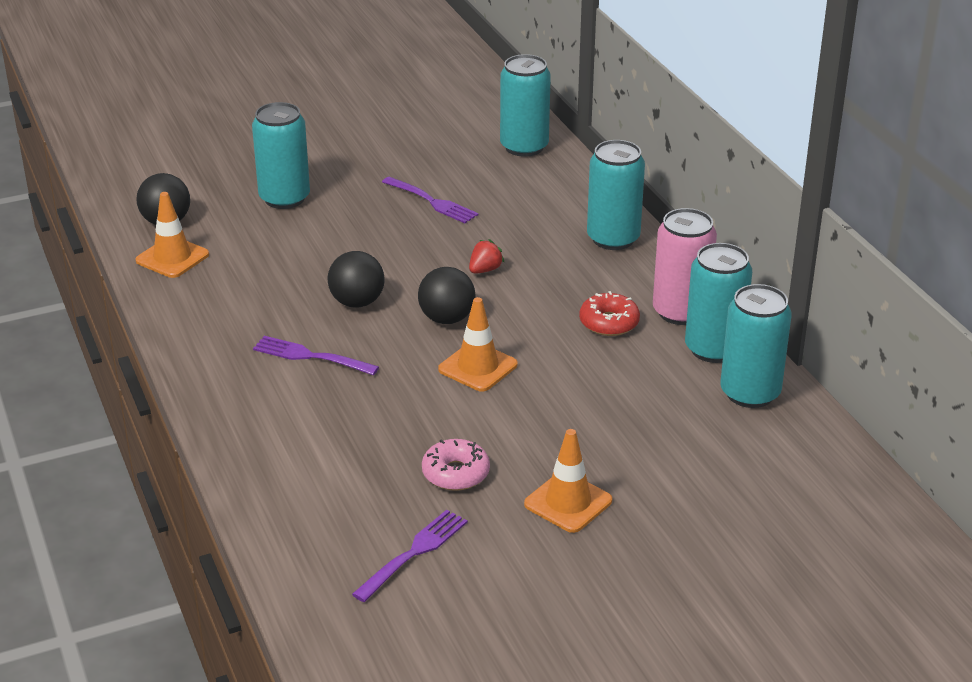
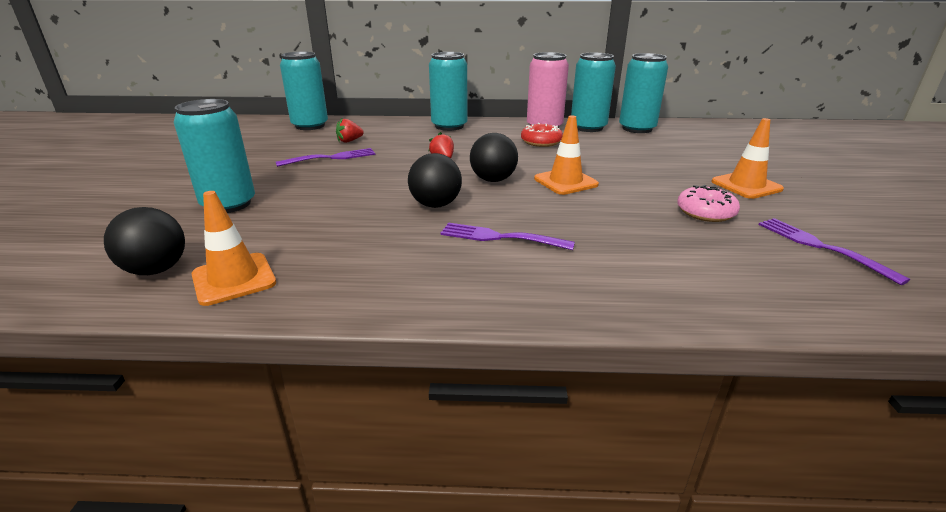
camera: 65 degrees left, 5 degrees down
(312, 356) = (501, 237): purple fork -> purple fork turned 60 degrees clockwise
(493, 192) = (349, 141): none -> red strawberry

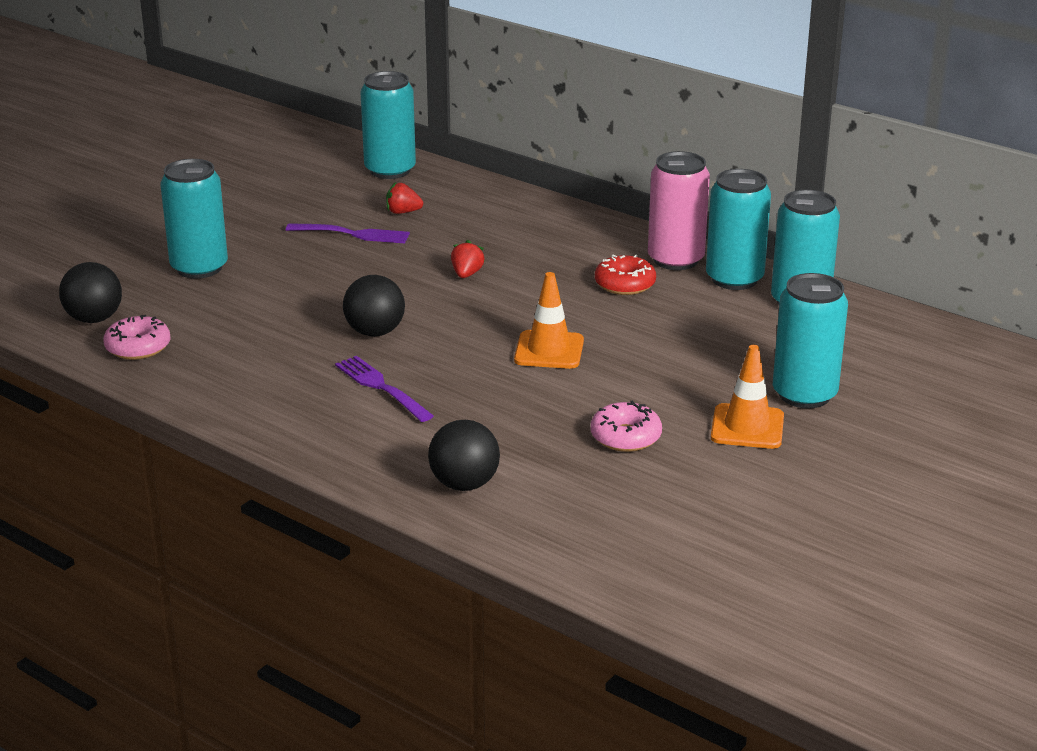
camera: 35 degrees right, 0 degrees up
(234, 279) = (138, 347): orange traffic cone -> pink donut
(449, 126) = (554, 221): turquoise can -> turquoise can (804, 394)
(493, 180) = (476, 321): black ball -> black ball (464, 484)
(822, 247) = (661, 510): purple fork -> none

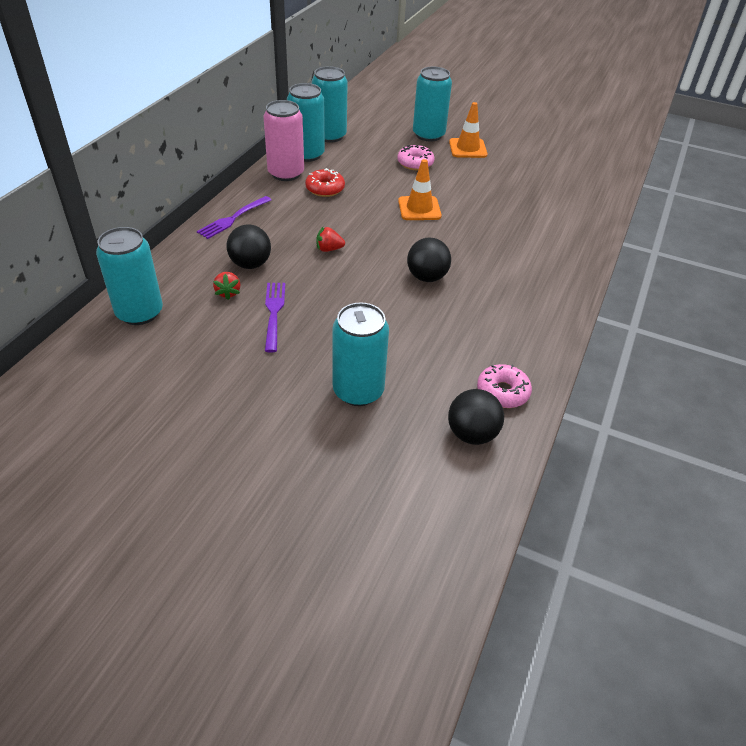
camera: 105 degrees left, 15 degrees up
(382, 388) = (494, 264): purple fork -> purple fork (233, 218)
(464, 484) = (573, 223): black ball -> black ball (250, 264)
(625, 437) = (497, 179): pink donut -> pink donut (415, 163)

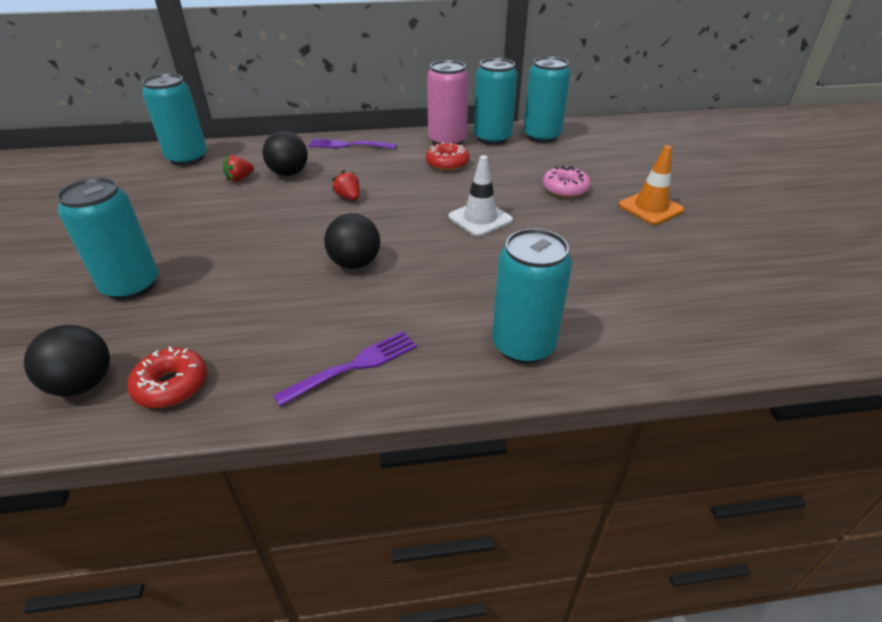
camera: 60 degrees right, 5 degrees down
(274, 313) = (225, 206): purple fork -> purple fork (353, 367)
(419, 209) = (480, 219): orange traffic cone -> white traffic cone
(428, 135) = (635, 178): turquoise can -> turquoise can (523, 345)
(502, 392) = (171, 385): pink donut -> red donut

